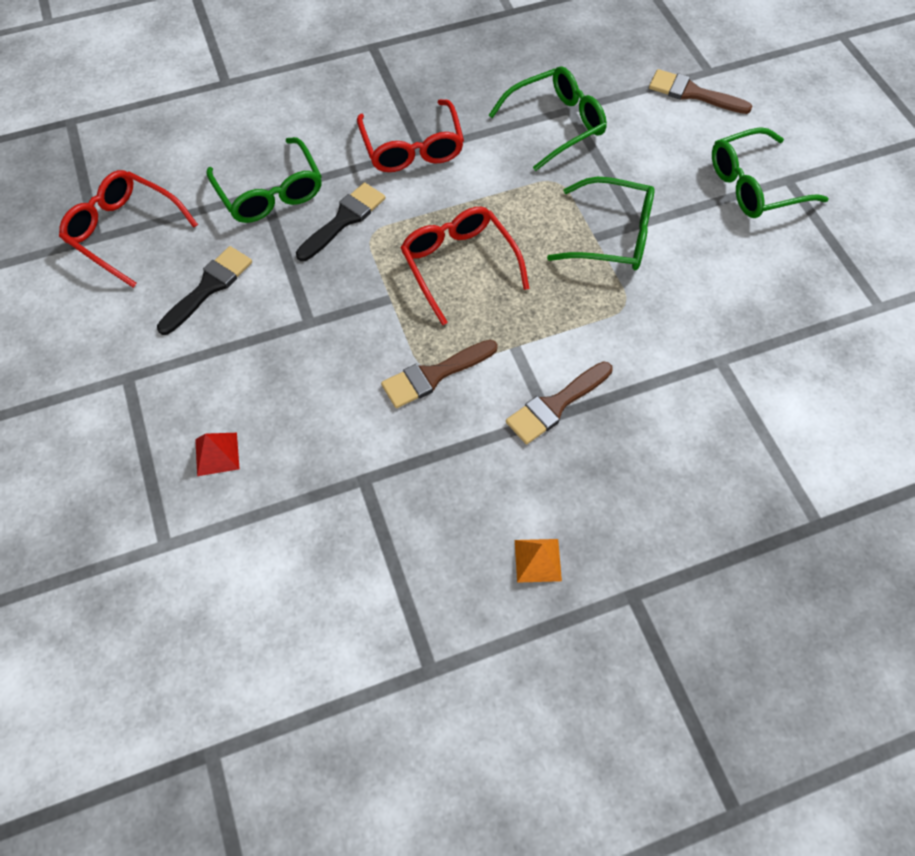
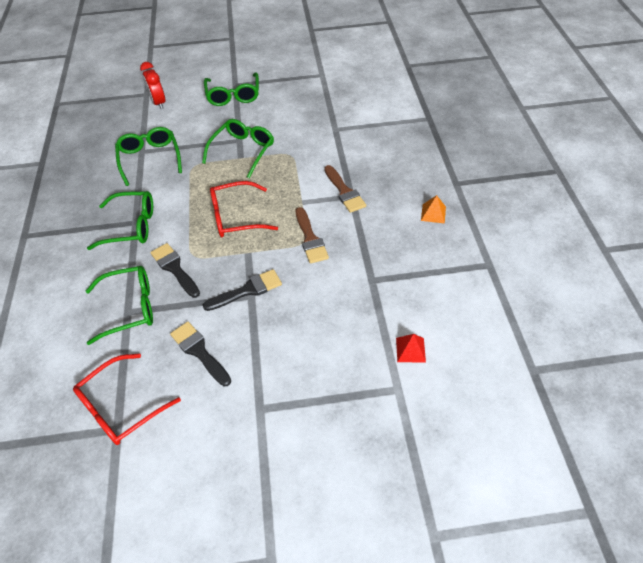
camera: 75 degrees left, 10 degrees down
(217, 454) = (337, 355): red pyramid -> red pyramid (410, 350)
(318, 316) = (247, 290): none -> black brush
(412, 148) = (132, 226): red glasses -> green glasses
(692, 93) = (158, 103): brown brush -> red clock

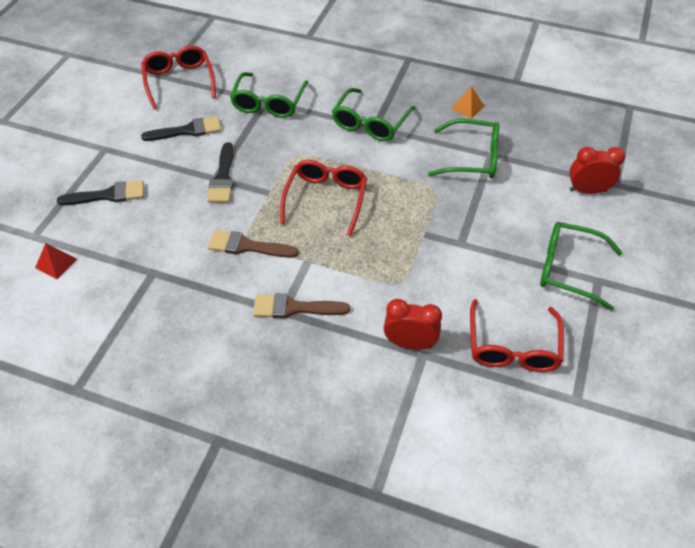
camera: 115 degrees right, 0 degrees up
(174, 268) = (291, 138): black brush -> black brush (108, 195)
(243, 151) = (436, 240): green glasses -> none
(305, 101) = (512, 347): none -> red glasses
(332, 136) = (410, 343): none -> red clock
(433, 213) = (190, 380): orange pyramid -> orange pyramid (467, 107)

